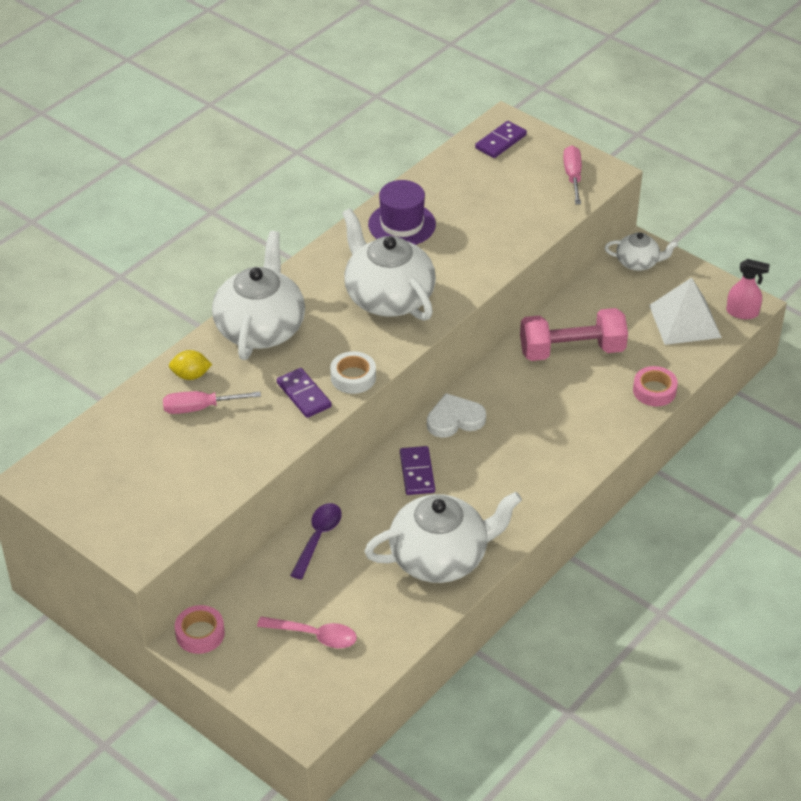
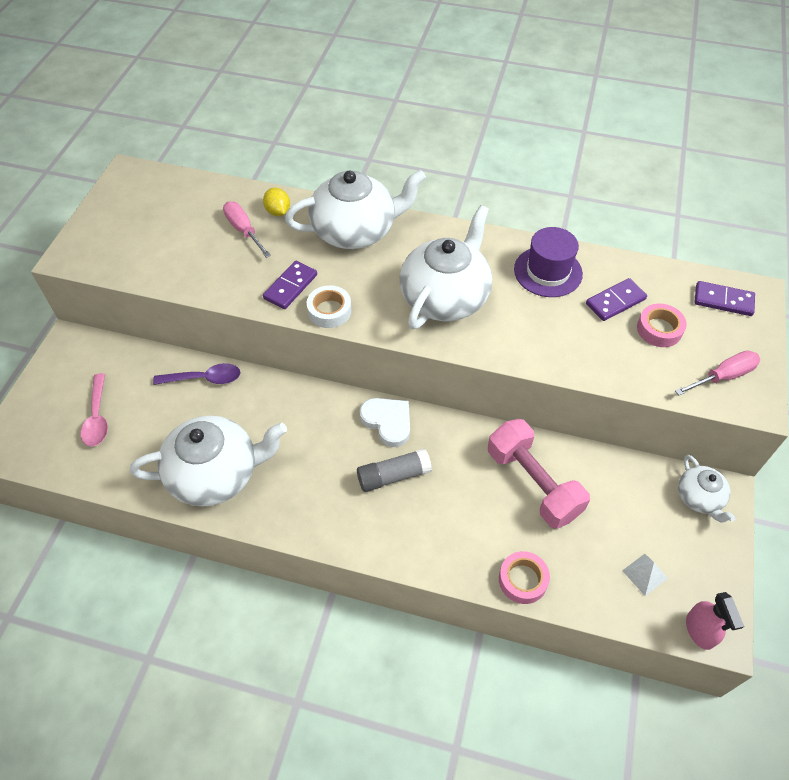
camera: 65 degrees right, 10 degrees up
(200, 634) = (78, 344): pink tape -> pink tape (659, 329)
(417, 472) = (309, 418): purple domino -> purple domino (615, 301)
(440, 557) = (215, 474): white teapot -> white teapot turned 60 degrees counterclockwise
(514, 434) = (393, 476): none -> grey glue stick
(685, 321) = (645, 574): white pyramid -> white pyramid, size x0.47

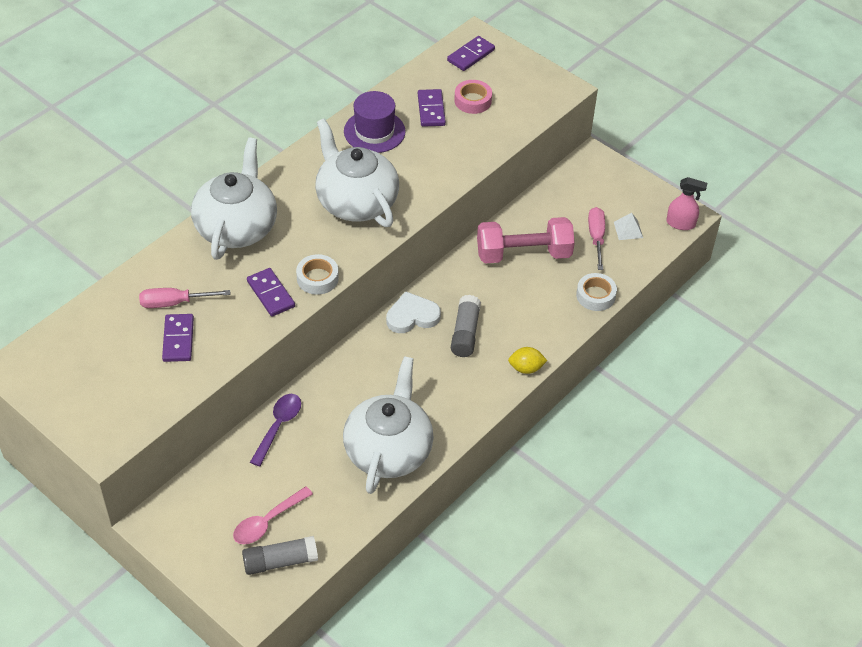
camera: 65 degrees left, 5 degrees down
(58, 445) = (280, 561): none -> grey glue stick
(97, 417) = (267, 522): pink spoon -> pink spoon turned 120 degrees clockwise
(204, 251) = (178, 339): none -> purple domino
(278, 212) = (169, 270): yellow lemon -> yellow lemon (526, 368)
(522, 580) = (595, 295): pink tape -> white tape
(699, 498) = (589, 172): white teapot -> none
(723, 376) = (534, 92): pink screwdriver -> pink screwdriver (596, 238)

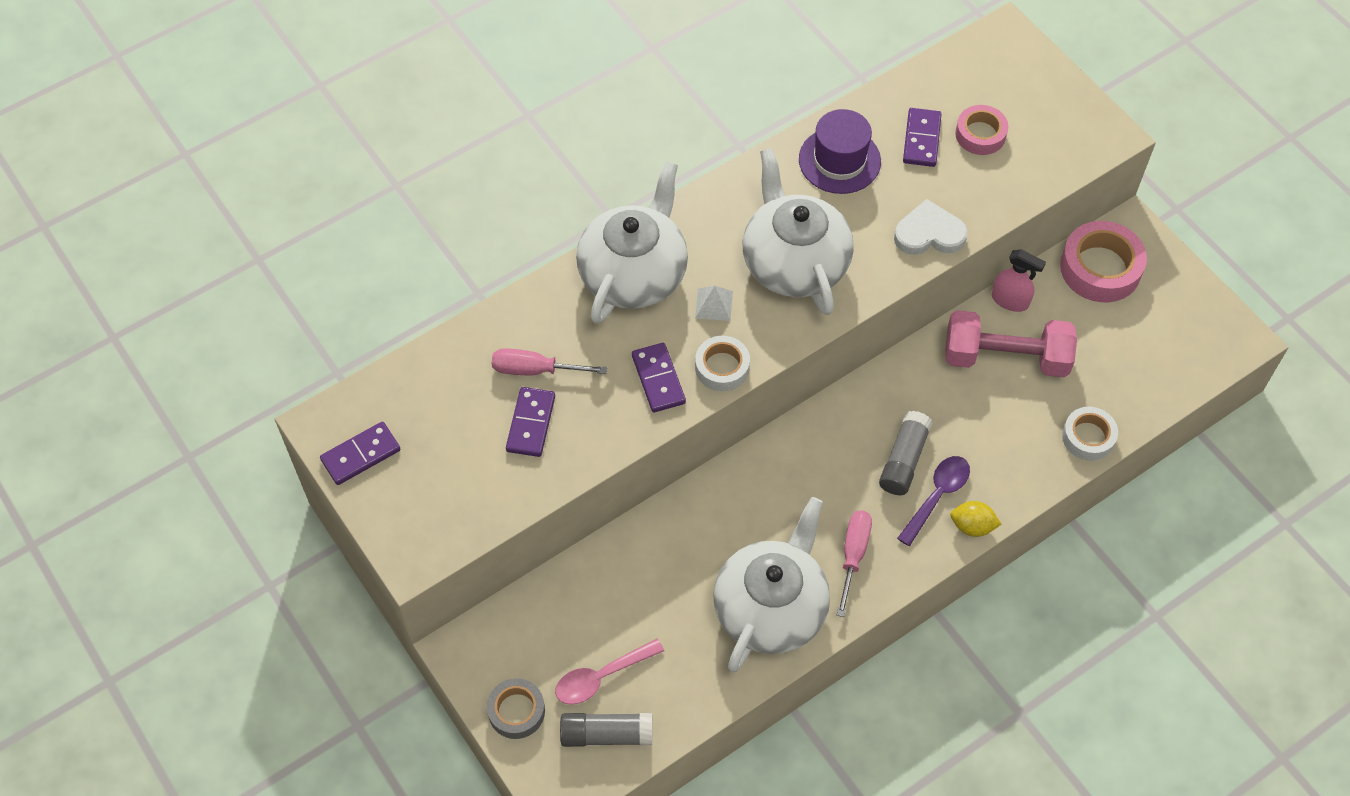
camera: 15 degrees right, 10 degrees up
(205, 558) = (516, 711): none -> grey tape
(278, 426) = (640, 547): purple spoon -> purple spoon (937, 496)
(412, 316) = (840, 422): white heart -> white heart (929, 233)
(471, 55) = (993, 63): purple domino -> purple domino (361, 455)
(577, 186) = (1100, 268): none -> pink tape
(596, 238) = (1108, 351): pink screwdriver -> pink screwdriver (853, 556)
(628, 230) = (1154, 346): white pyramid -> white pyramid (714, 304)
(681, 223) = (1229, 350): pink spray bottle -> pink spray bottle (1010, 300)

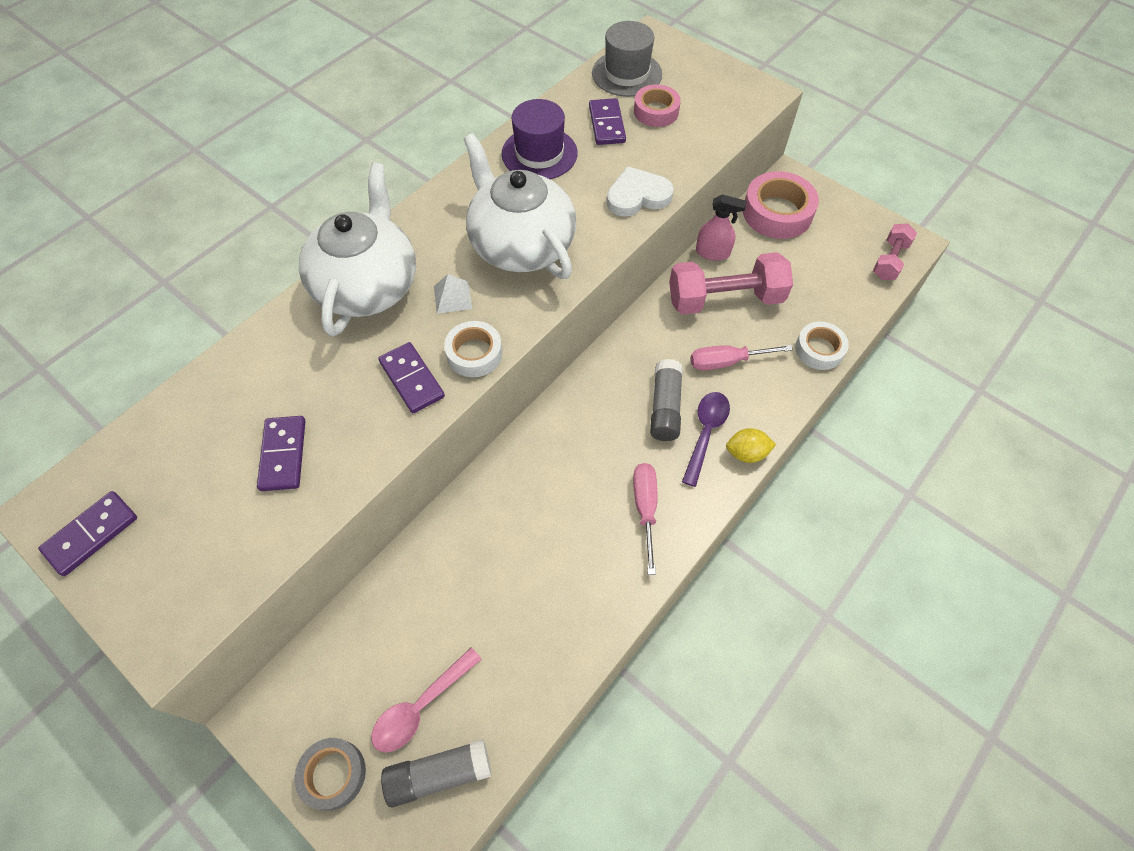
camera: 15 degrees left, 0 degrees up
(535, 370) = (281, 398): pink screwdriver -> pink screwdriver (727, 362)
(771, 608) = (580, 583): white teapot -> none
(962, 78) = (626, 74): none -> grey hat
(1207, 354) = (889, 260): none -> pink dumbbell

